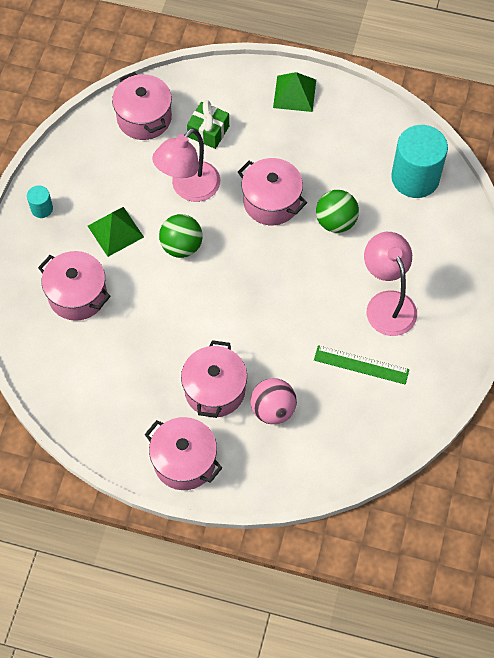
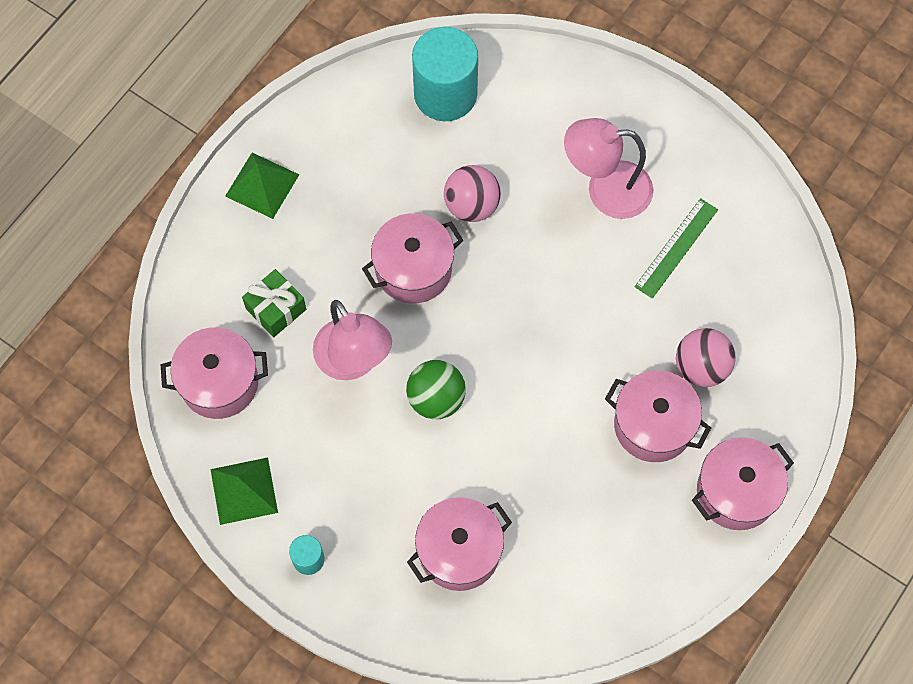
camera: 70 degrees left, 5 degrees up
(115, 231) = (381, 474): green pyramid -> green pyramid (244, 490)
(336, 222) = (471, 205): green ball -> pink ball

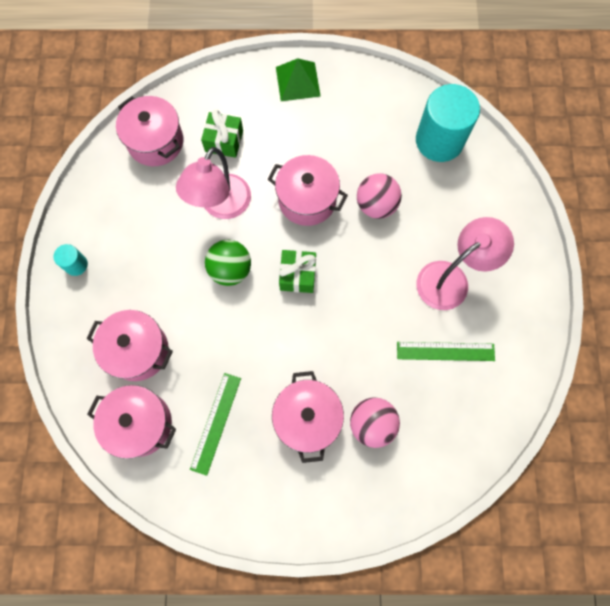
camera: 55 degrees right, 5 degrees up
(244, 490) = (96, 200): green pyramid -> none
(493, 335) = (297, 275): none -> green gift
(595, 519) = (216, 423): none -> green ruler
(605, 190) = (451, 279): pink lamp -> pink lamp turned 90 degrees clockwise
(736, 492) = (298, 507): pink pot -> pink pot (140, 424)

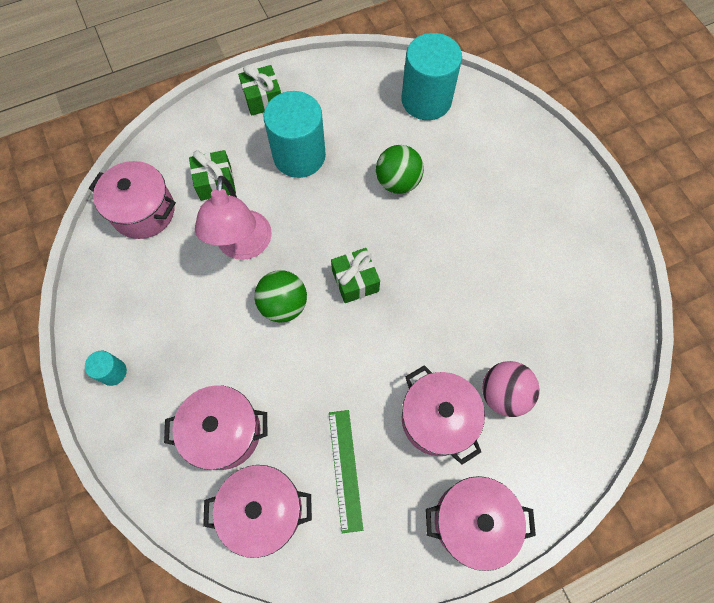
camera: 25 degrees left, 5 degrees down
(297, 81) = (263, 99): green pyramid -> green gift
(304, 146) = (299, 156): none -> turquoise cylinder
(307, 200) = (328, 204): pink pot -> pink pot (472, 521)
(376, 205) = (398, 182): pink ball -> green ball
(445, 351) = (535, 290): green ruler -> none
(451, 279) = (504, 220): pink lamp -> none

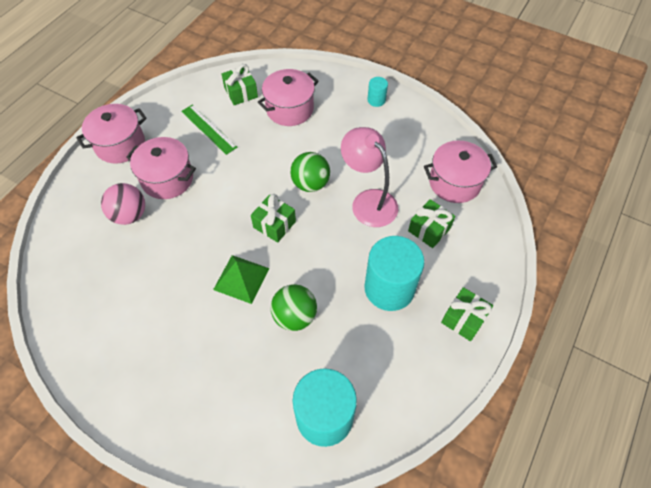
camera: 145 degrees right, 10 degrees down
(264, 510) = (241, 93): pink pot -> green gift
(424, 244) = (241, 278): none -> green pyramid

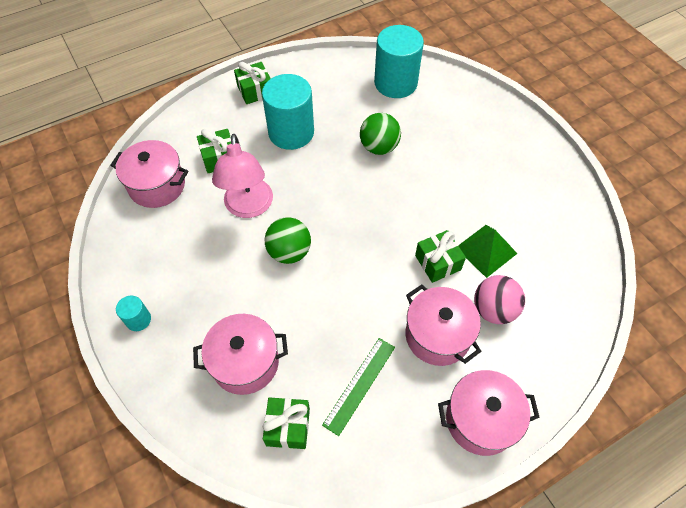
camera: 150 degrees left, 0 degrees up
(208, 129) = (359, 385): green ruler -> green ruler turned 45 degrees clockwise
(241, 278) = (407, 194): green pyramid -> green pyramid (486, 250)
(274, 224) = (351, 228): green gift -> green gift (438, 262)

